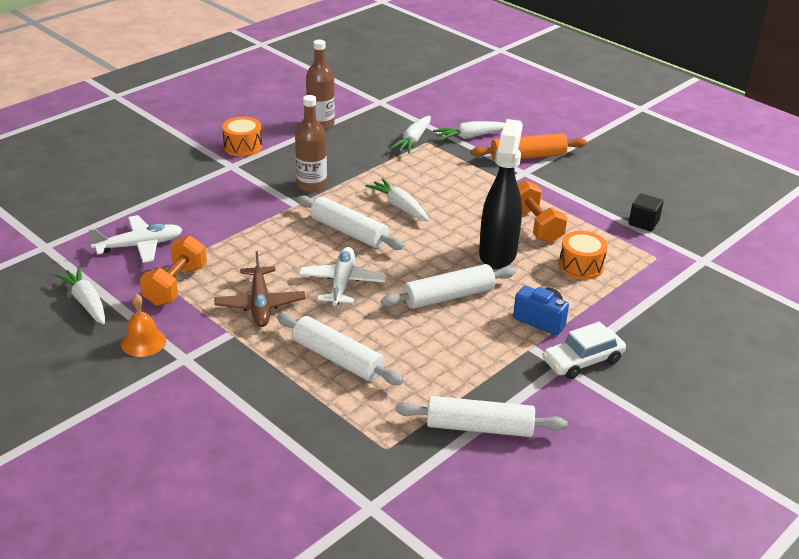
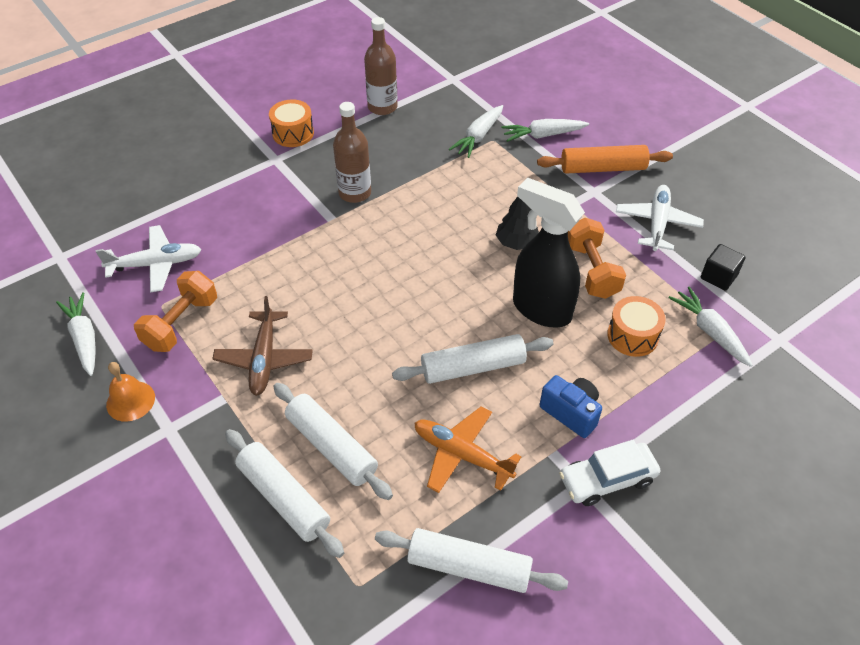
camera: 10 degrees right, 15 degrees up
(342, 283) = (359, 336): white plane -> white plane (657, 223)
(349, 232) = (381, 263): white rolling pin -> white rolling pin (284, 498)
(399, 206) = (444, 230): white carrot -> white carrot (709, 331)
(454, 355) = (461, 454): none -> orange plane
(465, 211) = (516, 243): none -> black tree
(497, 254) = (540, 309): black spray bottle -> black spray bottle turned 75 degrees counterclockwise

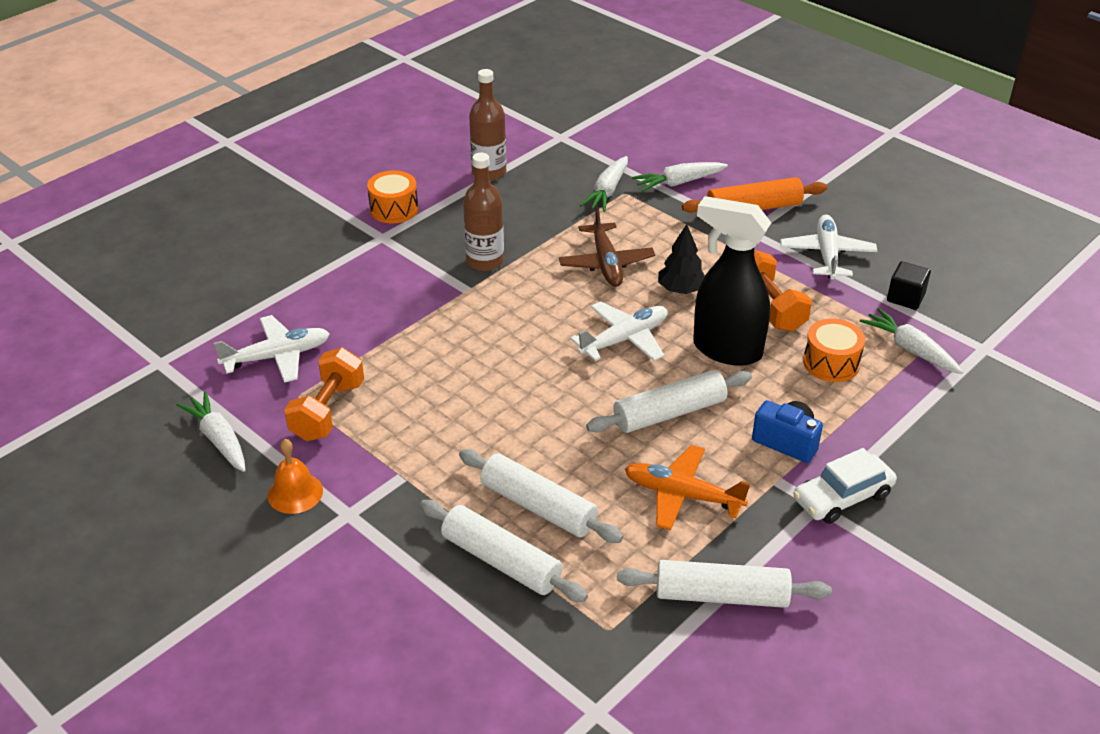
camera: 10 degrees left, 10 degrees down
(264, 359) = (435, 434): brown plane -> brown plane (606, 263)
(453, 286) = (624, 339): none -> white plane

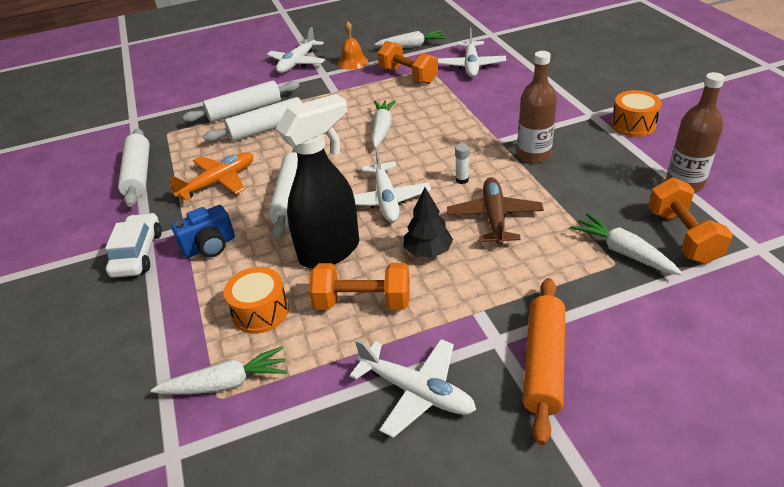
camera: 120 degrees right, 0 degrees up
(315, 569) = (297, 63): none -> white plane
(558, 297) = (462, 180): none -> white glue stick
(567, 168) = (682, 236): none -> orange dumbbell
(606, 263) = (494, 217): brown plane -> brown plane turned 75 degrees clockwise
(678, 183) = (625, 314): white carrot -> white carrot (382, 129)
(721, 595) = (139, 174): white rolling pin -> white rolling pin turned 45 degrees counterclockwise
(905, 297) = (297, 428): black cube -> none

